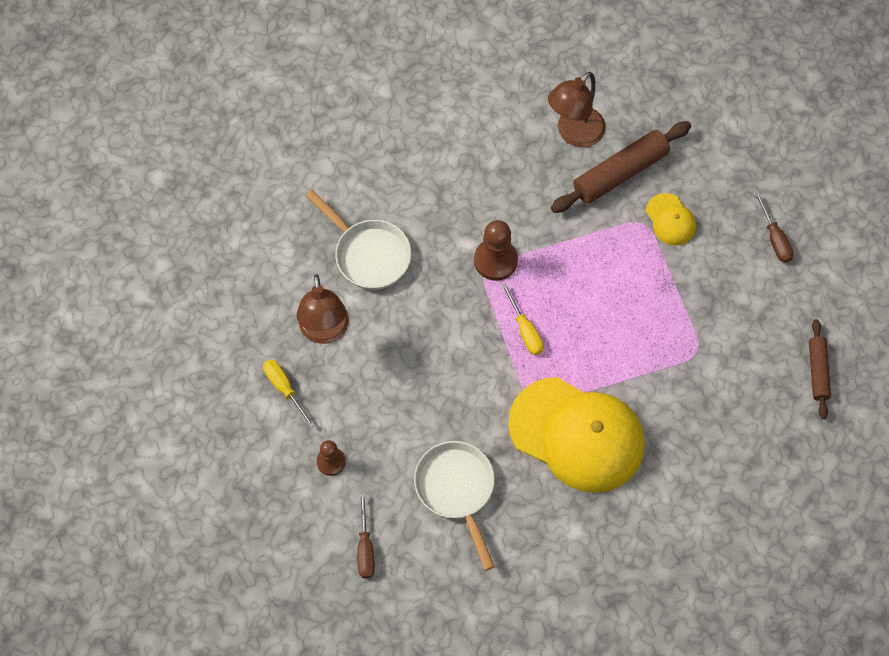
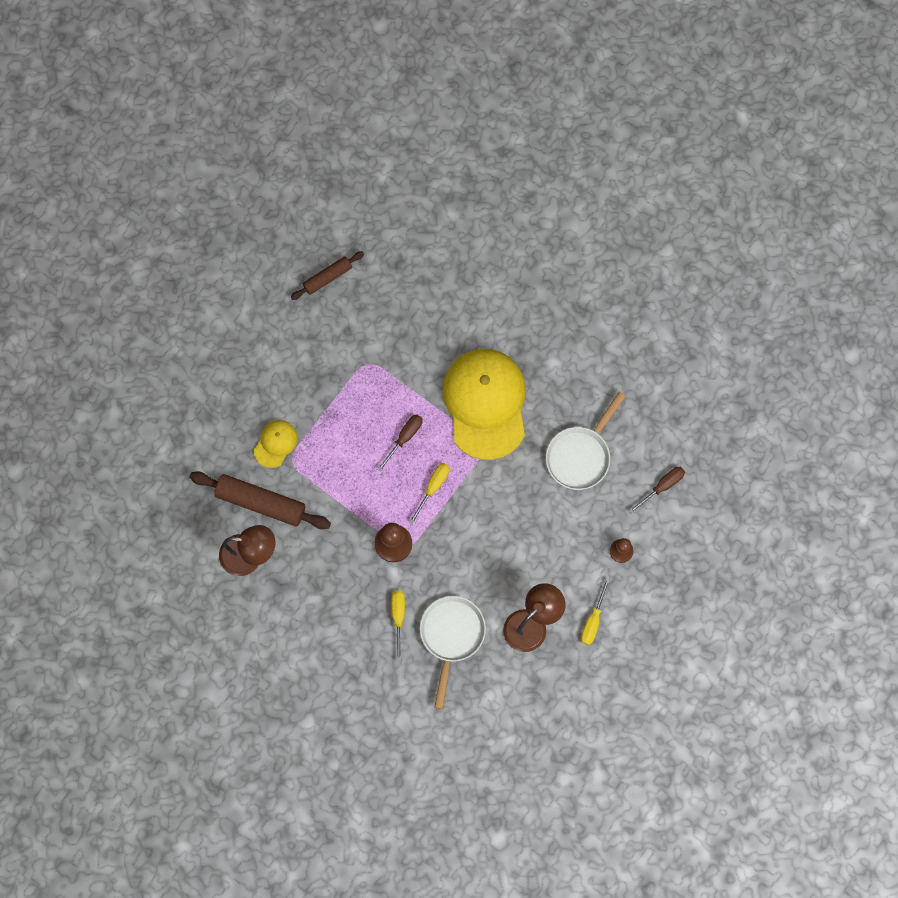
camera: 125 degrees left, 10 degrees up
(421, 220) = (398, 617): none -> yellow screwdriver
(774, 238) = (241, 364): brown screwdriver -> brown screwdriver (404, 438)

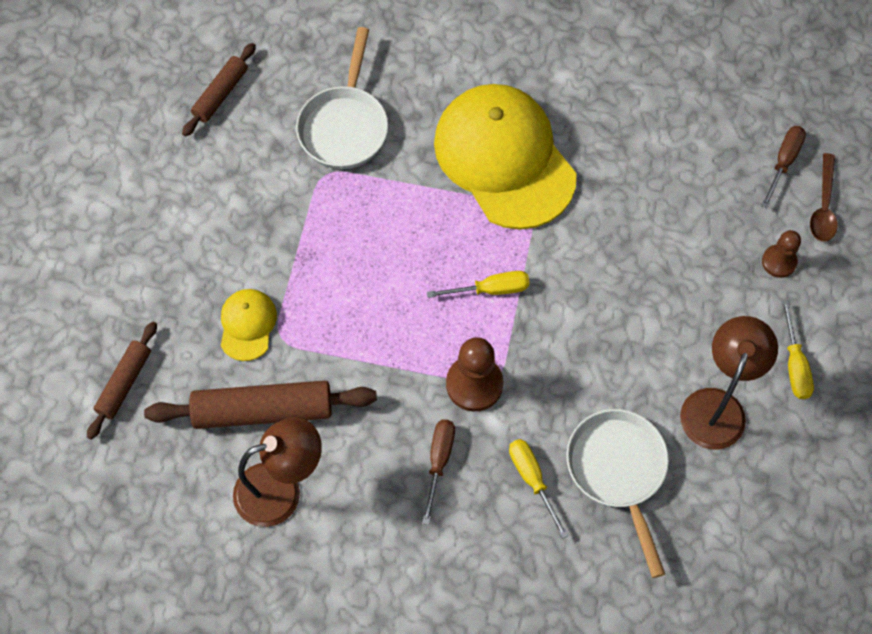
camera: 25 degrees left, 10 degrees down
(187, 448) = (124, 383): none -> brown rolling pin
(404, 438) = (420, 244): brown screwdriver -> brown screwdriver (439, 462)
(433, 487) = (490, 289): yellow screwdriver -> yellow screwdriver turned 75 degrees clockwise
(580, 455) = (660, 169): white pan -> white pan (344, 126)
(670, 527) = (823, 206): none -> brown spoon

